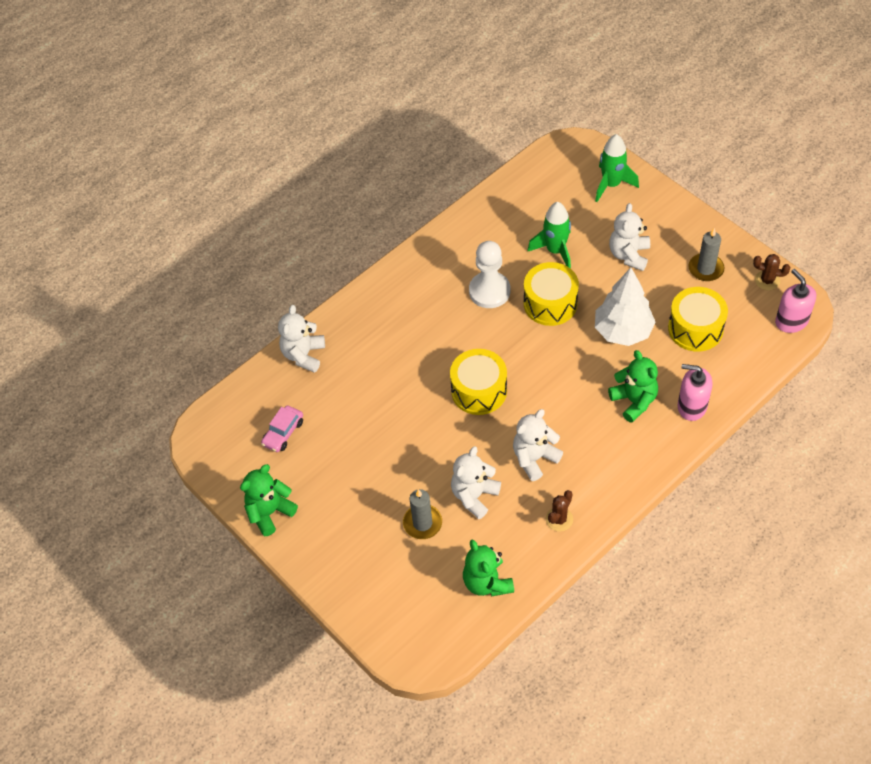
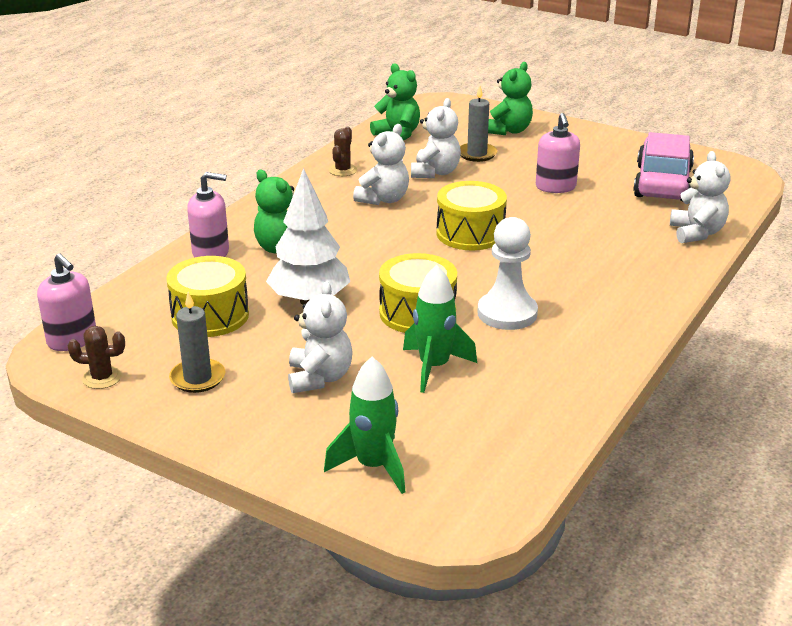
camera: 160 degrees right, 25 degrees down
(270, 512) = (627, 143): green teddy bear -> green teddy bear (508, 131)
(283, 433) = (662, 183): pink car -> pink car, size x1.99
(378, 446) = (555, 187): none -> pink soap dispenser

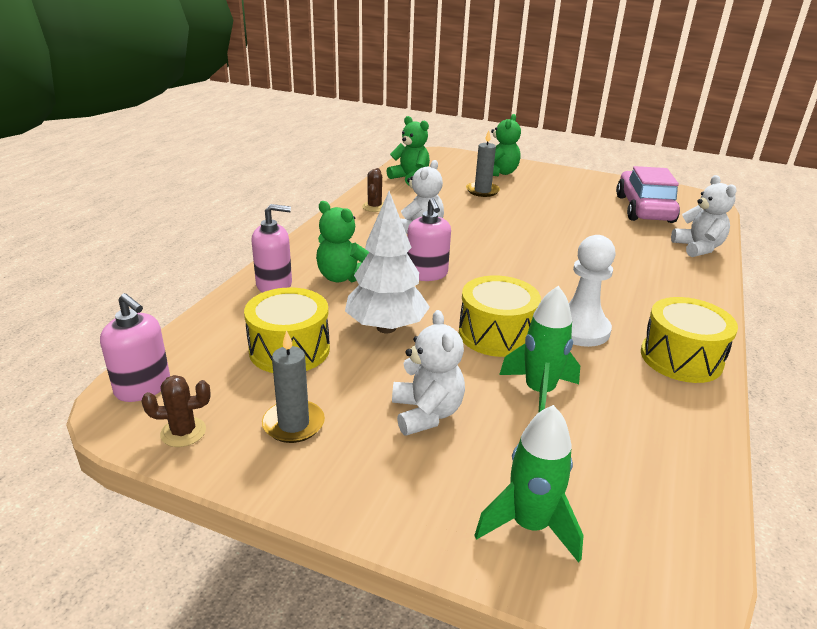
camera: 10 degrees left, 0 degrees up
(435, 172) = (454, 206): white teddy bear -> none
(470, 233) = (509, 256): yellow drum -> yellow drum (681, 358)
(555, 187) = (560, 215): pink soap dispenser -> pink soap dispenser (427, 274)

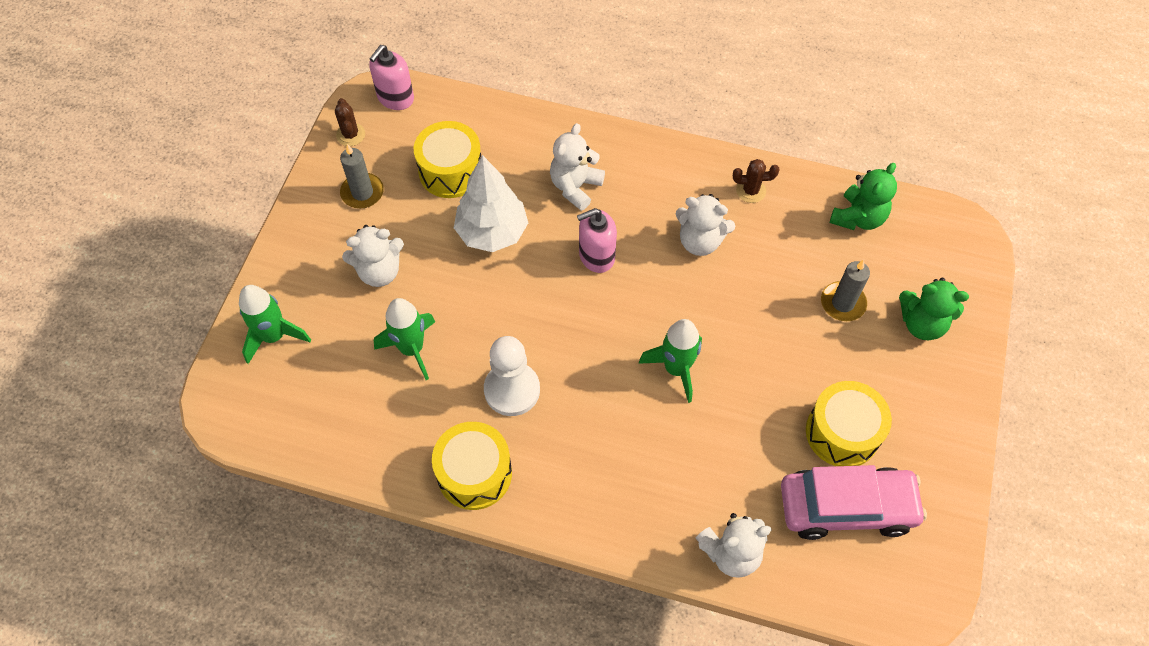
camera: 85 degrees right, 30 degrees up
(274, 285) = (551, 138): pink soap dispenser -> none
(342, 277) = (575, 187): green teddy bear -> white teddy bear
(496, 334) = (494, 318): yellow drum -> yellow drum (842, 432)
(544, 251) = (676, 369): none -> green rocket

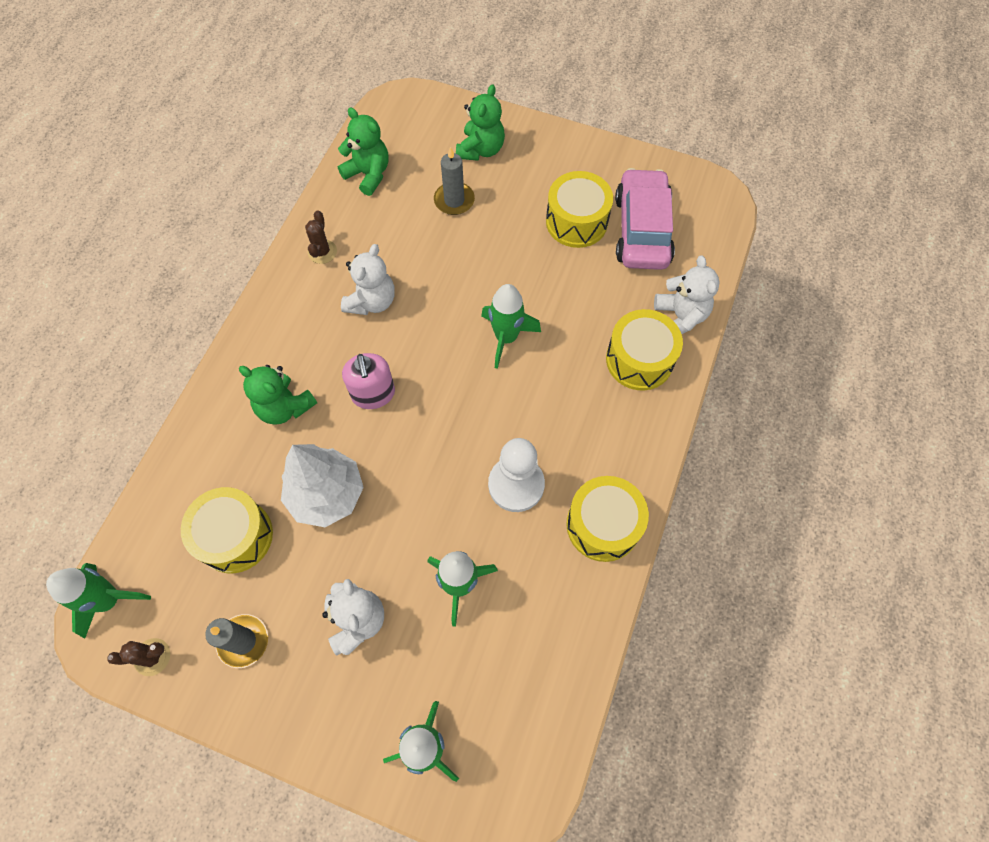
camera: 85 degrees left, 5 degrees up
(395, 98) = (109, 600): pink soap dispenser -> green rocket
(575, 187) = (285, 407): white teddy bear -> green teddy bear
(668, 507) = (639, 360): none -> yellow drum

